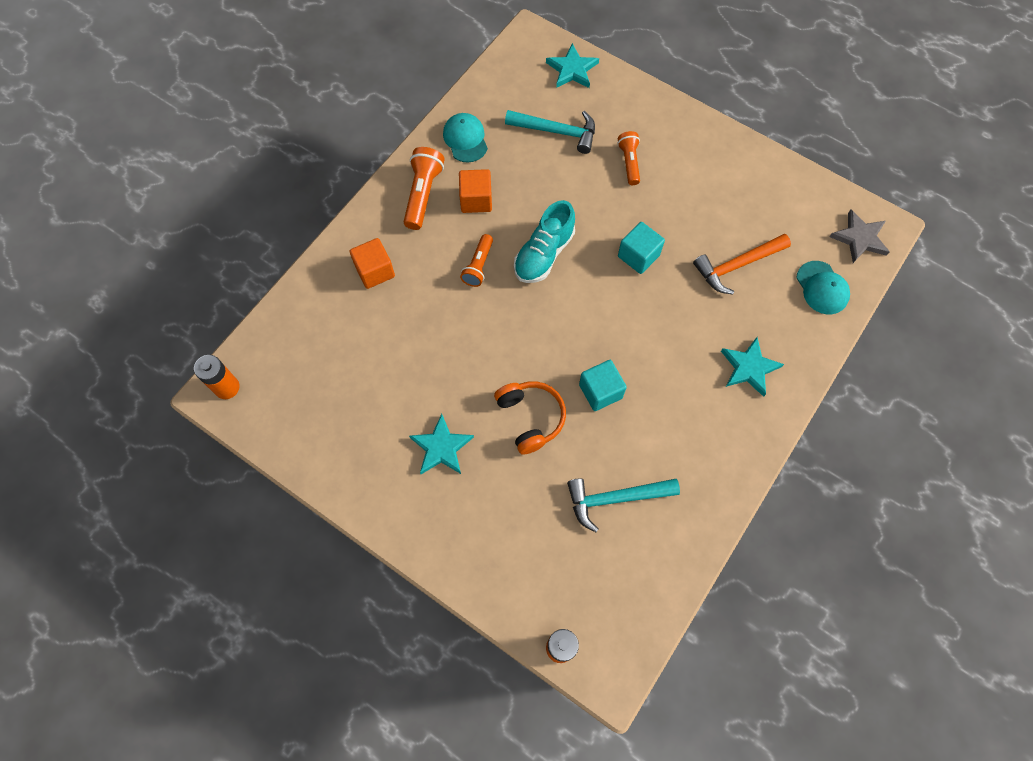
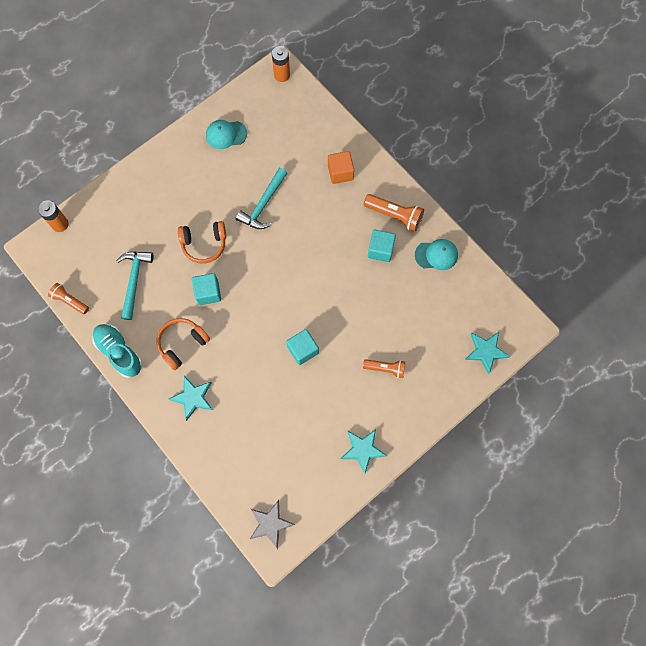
camera: 105 degrees right, 5 degrees up
(441, 447) = (202, 187): turquoise star -> turquoise star (363, 450)
(476, 200) = (380, 250): orange cube -> turquoise cube
(478, 266) = (325, 239): orange flashlight -> orange flashlight (70, 301)
(544, 254) = (323, 285): turquoise shoe -> turquoise shoe (119, 352)
(557, 132) = (427, 323): turquoise hammer -> turquoise hammer (263, 205)
(683, 403) = (182, 344): none -> orange headphones
(736, 266) = (274, 418): orange hammer -> none
(822, 288) = (237, 476): turquoise cap -> turquoise cap (226, 134)

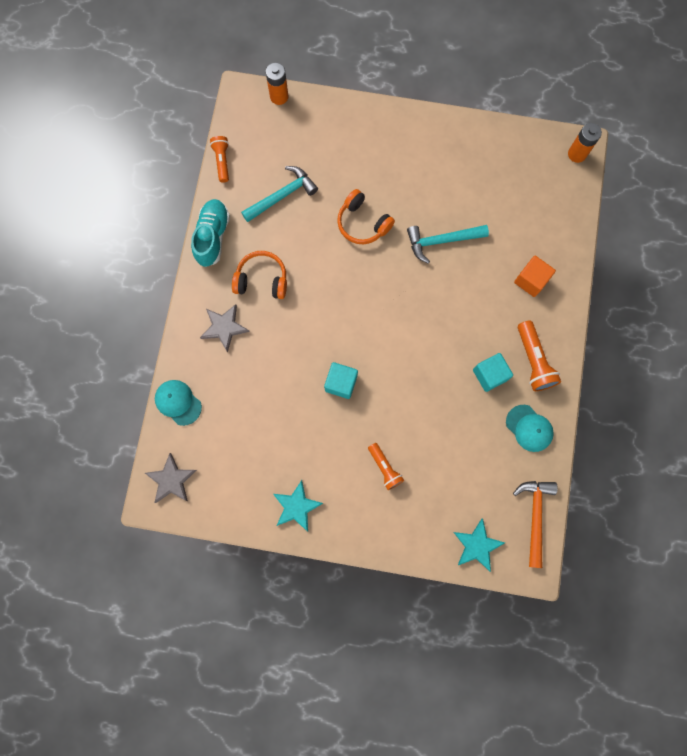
camera: 50 degrees right, 5 degrees up
(193, 398) = (224, 327): turquoise star -> grey star
(208, 293) = (323, 263): turquoise cube -> none
(226, 134) = (477, 156): turquoise cap -> turquoise cap (178, 402)
(496, 299) = (535, 516): none -> orange hammer

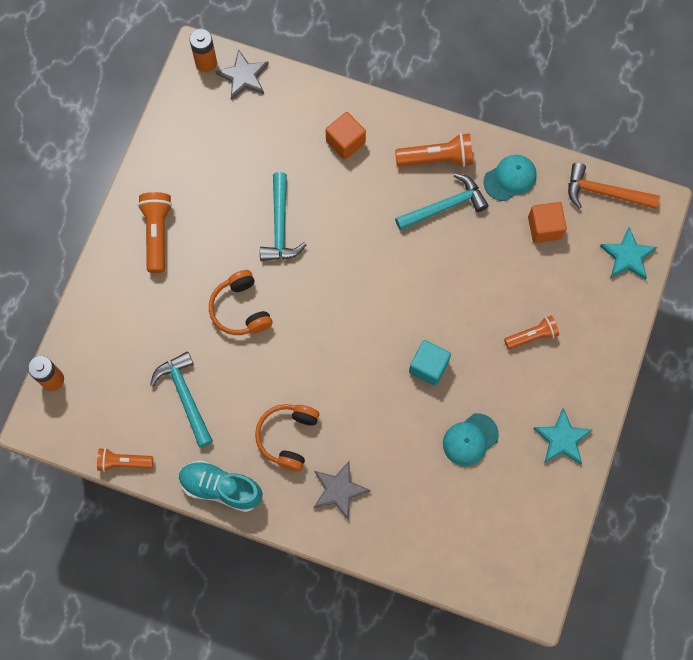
camera: 80 degrees left, 5 degrees down
(171, 480) = (512, 578): grey star -> grey star (243, 77)
(178, 402) = (421, 558): turquoise cap -> turquoise cap (470, 439)
(362, 223) = (240, 309): orange headphones -> orange headphones turned 105 degrees clockwise
(414, 147) = (157, 234): none -> orange flashlight
(488, 465) = (544, 227): none -> orange cube
(489, 375) = (445, 206): turquoise cube -> turquoise hammer

